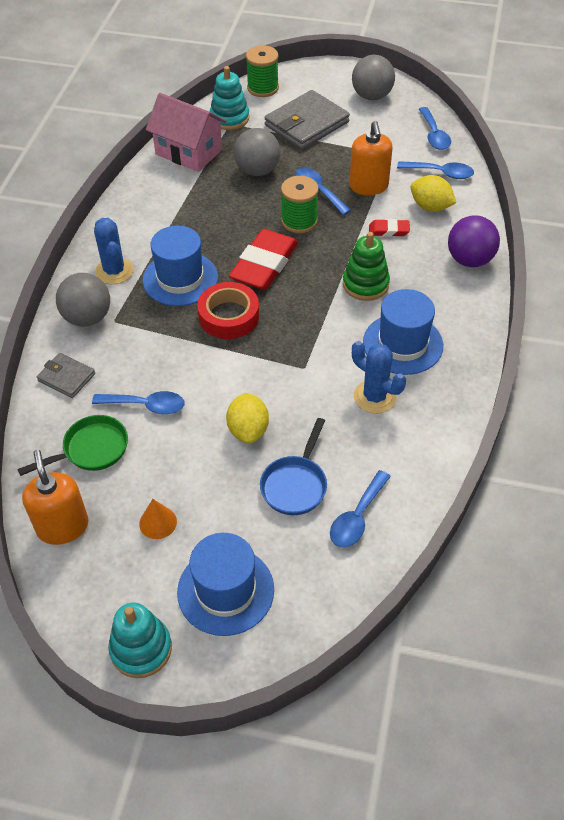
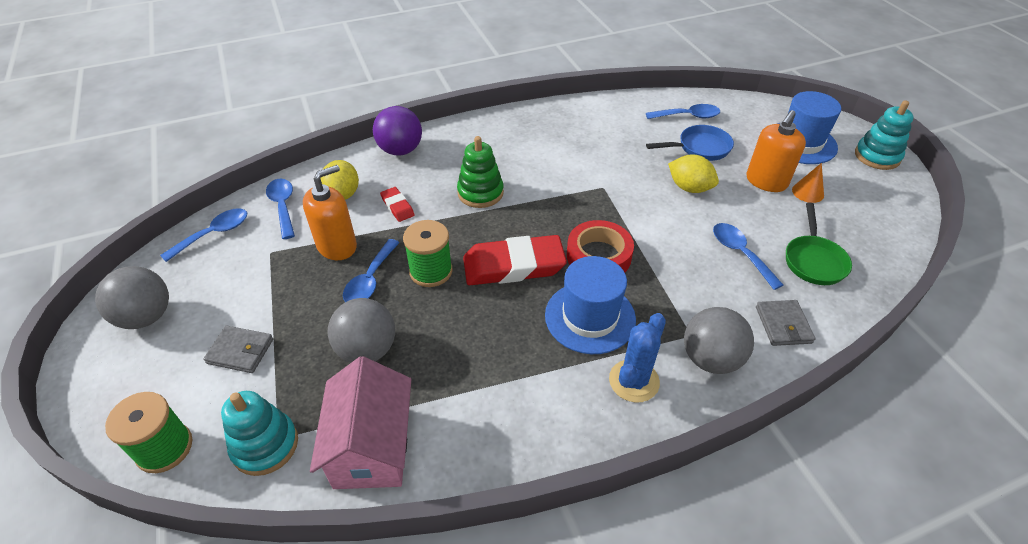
camera: 125 degrees left, 5 degrees down
(63, 526) = (878, 236): orange soap dispenser -> orange soap dispenser (766, 181)
(91, 450) = (813, 260): green pan -> green pan turned 105 degrees counterclockwise
(248, 430) = (689, 188): yellow lemon -> yellow lemon turned 75 degrees clockwise
(306, 124) = (240, 351): grey wallet -> grey wallet, size x0.53
(374, 397) = (590, 144): blue cactus -> none
(402, 344) = (527, 150): blue hat -> none

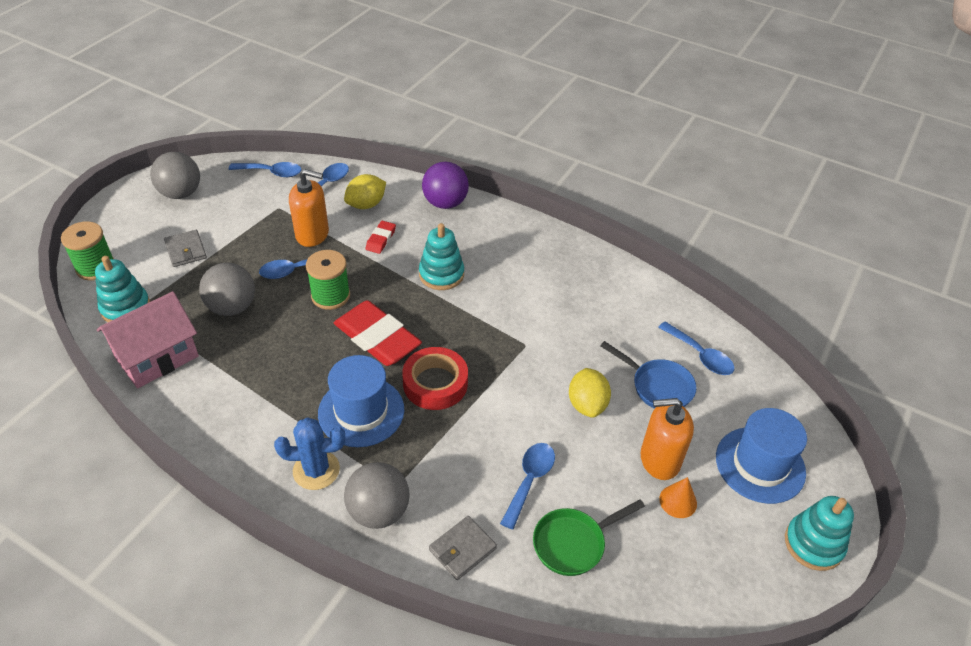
camera: 50 degrees right, 0 degrees up
(480, 193) = (441, 274): green stacking toy -> turquoise stacking toy

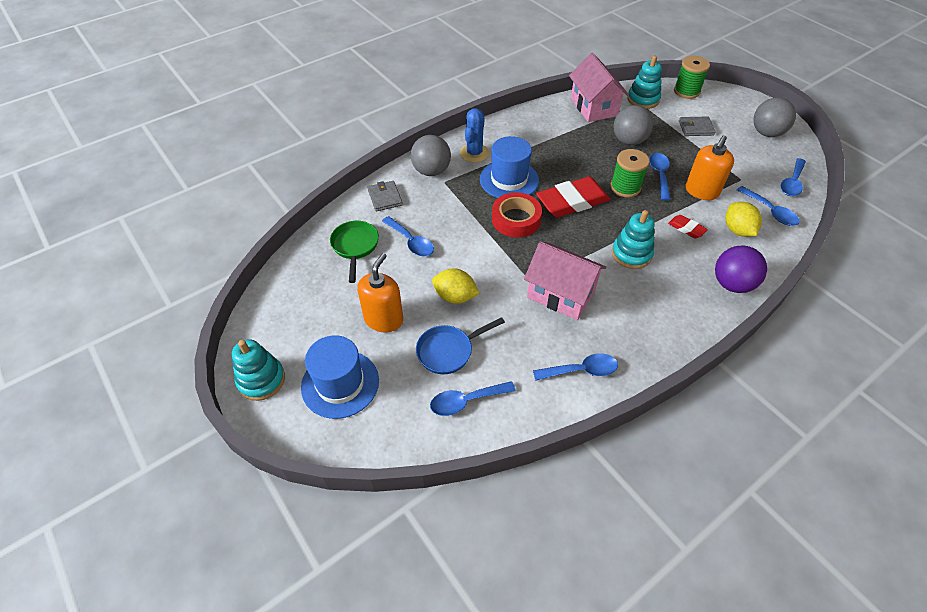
camera: 115 degrees right, 5 degrees up
(529, 317) = (561, 294): none -> pink house
(610, 284) = (581, 370): none -> blue spoon
(678, 501) = (346, 314): orange cone -> none

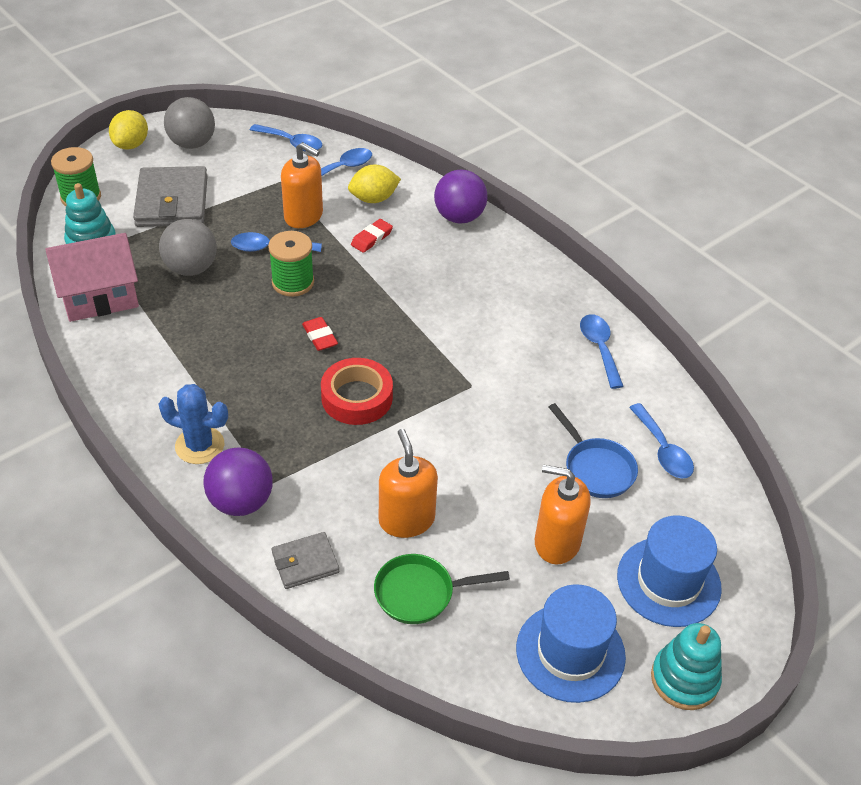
camera: 95 degrees left, 5 degrees down
(411, 242) = (406, 520): blue spoon -> orange soap dispenser
(431, 171) = (241, 502): grey ball -> purple ball
(455, 296) = (507, 464): yellow lemon -> yellow lemon (131, 145)
(509, 180) = (269, 403): blue hat -> blue hat (570, 652)
(561, 294) = (490, 358): pink house -> none
(572, 201) = (320, 336): red eraser -> red eraser, size x0.47
(631, 254) = (418, 290): turquoise stacking toy -> none
(695, 128) = (172, 201): grey wallet -> grey wallet, size x1.87

